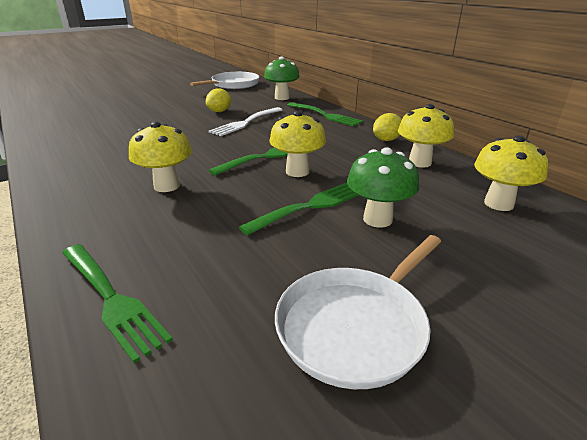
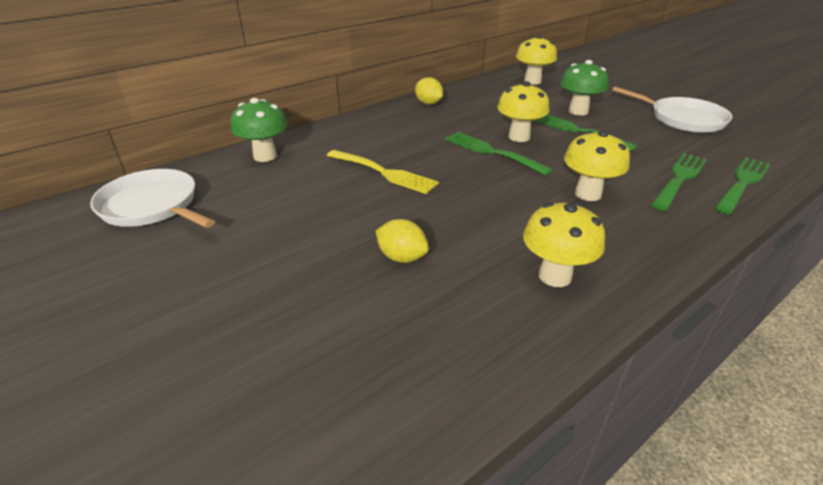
camera: 95 degrees left, 5 degrees up
(219, 111) = (331, 198): yellow lemon -> yellow lemon (402, 257)
(245, 122) = (384, 172): white fork -> yellow fork
(325, 115) = (352, 128): green fork -> green fork (679, 179)
(420, 162) = (476, 95): yellow mushroom -> yellow mushroom (555, 276)

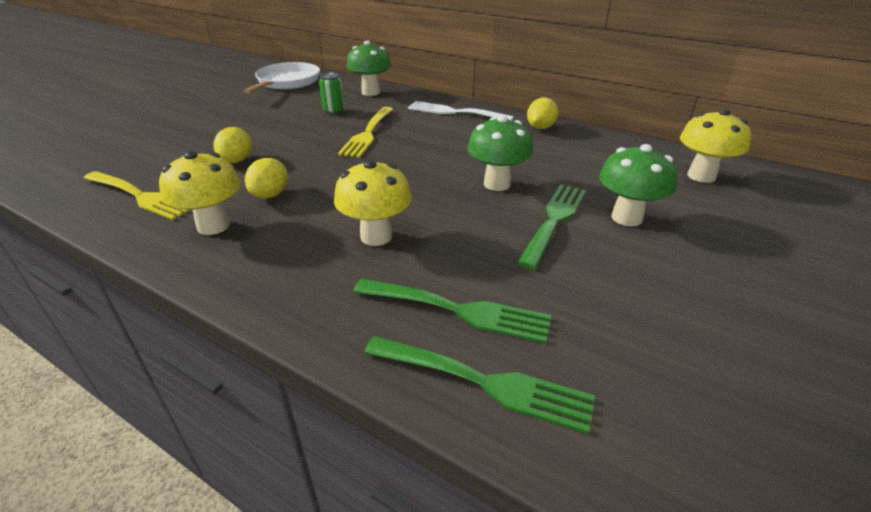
camera: 70 degrees right, 0 degrees up
(302, 184) = (334, 111): none -> green can
(366, 126) = (455, 112): none -> white fork
(466, 336) = (140, 196): none -> yellow fork
(492, 152) = (444, 173): green fork -> none
(499, 238) = (270, 195): none -> yellow lemon
(519, 137) = (497, 184): yellow mushroom -> green mushroom
(682, 119) = (719, 325): white pan -> none

